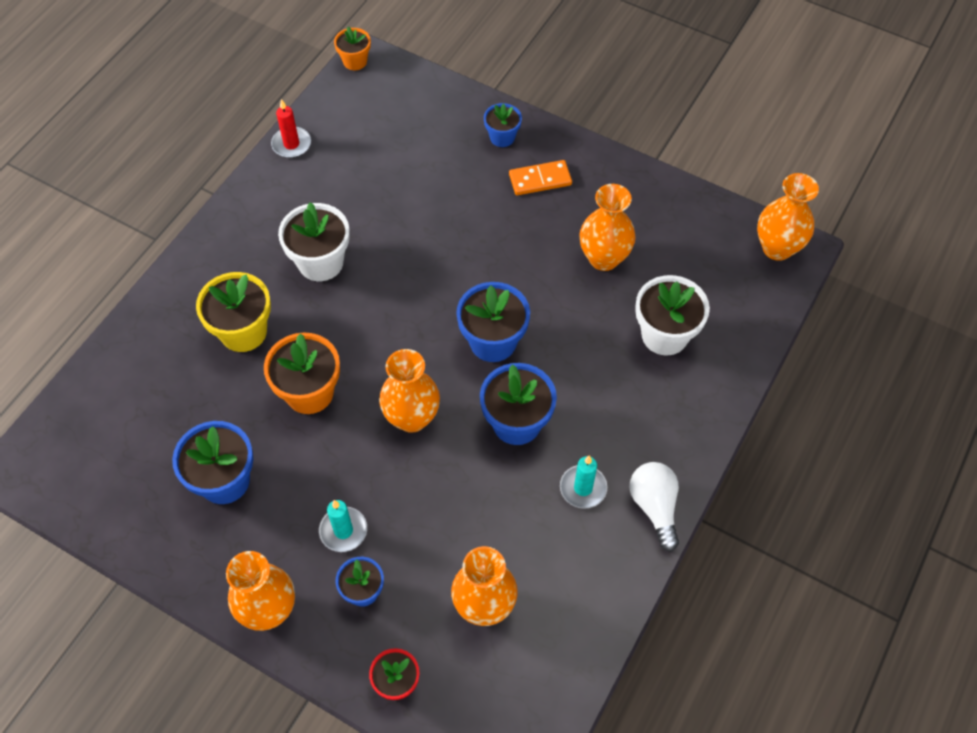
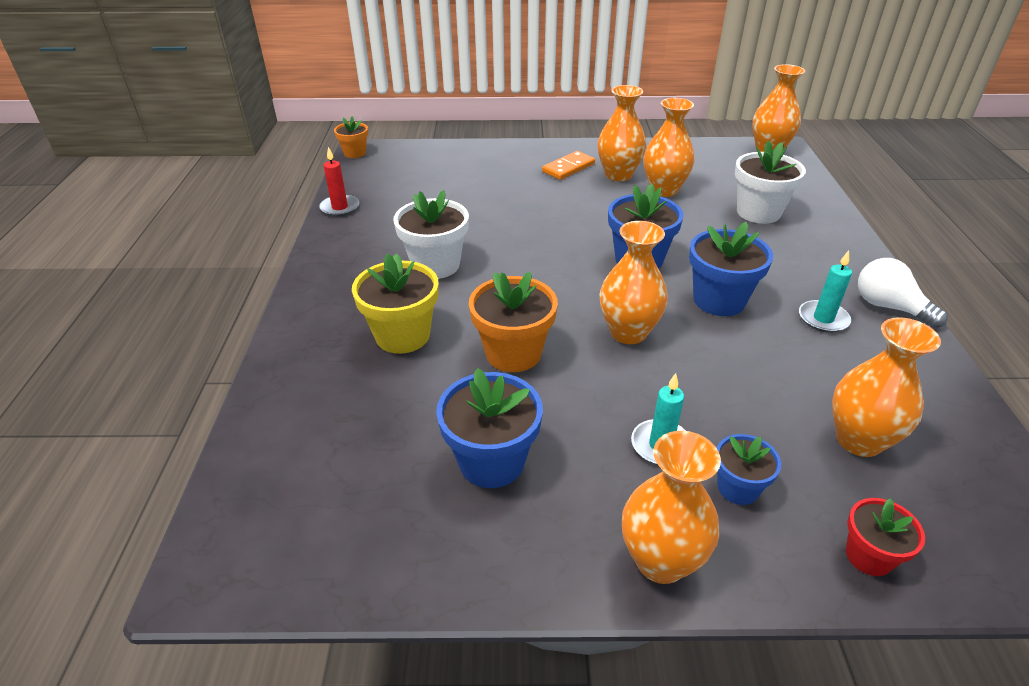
camera: 30 degrees left, 20 degrees down
(502, 137) = (515, 157): blue flower pot -> none
(580, 214) = (618, 175): none -> orange vase

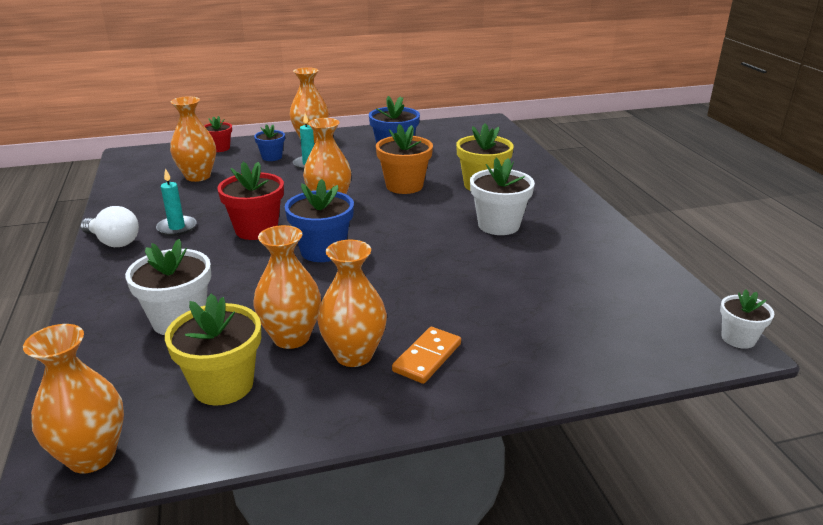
camera: 165 degrees right, 10 degrees down
(340, 208) = (644, 261): red candle -> none
(355, 153) = (738, 338): orange flower pot -> white flower pot
(706, 170) = (223, 385): none -> yellow flower pot
(719, 300) = (256, 230): blue flower pot -> red flower pot

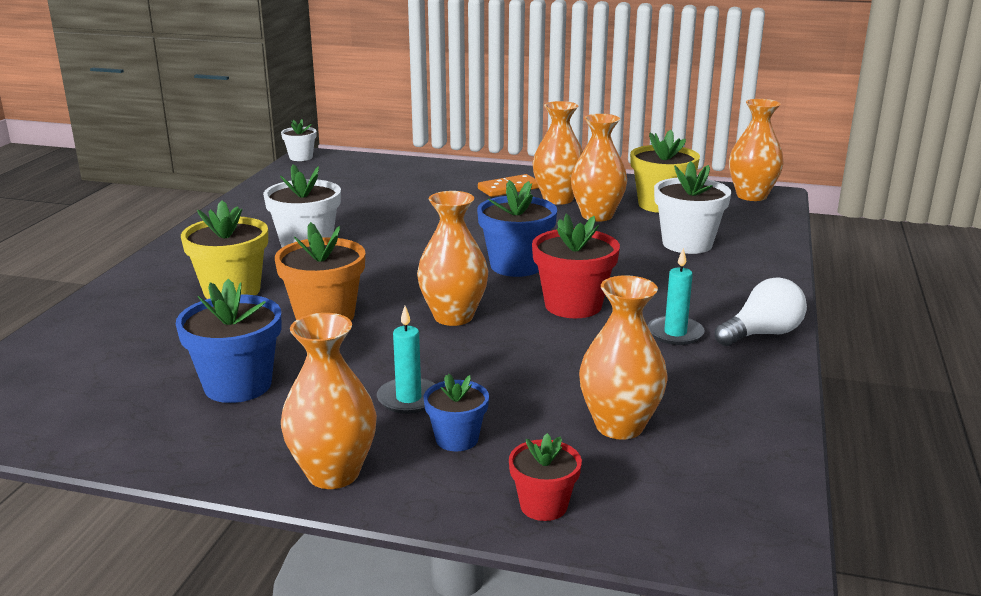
camera: 150 degrees left, 5 degrees down
(113, 242) = (762, 334): white light bulb -> white light bulb turned 90 degrees clockwise

